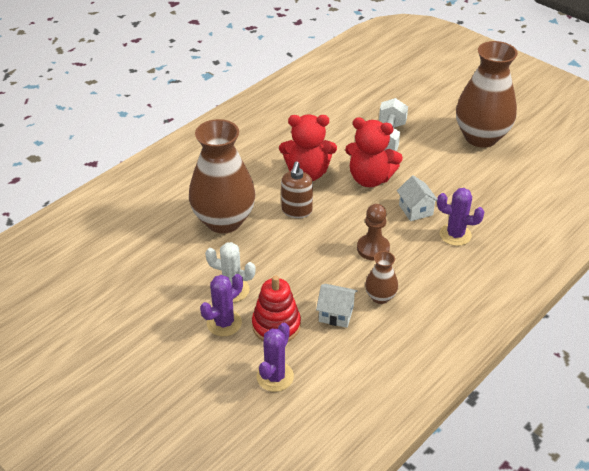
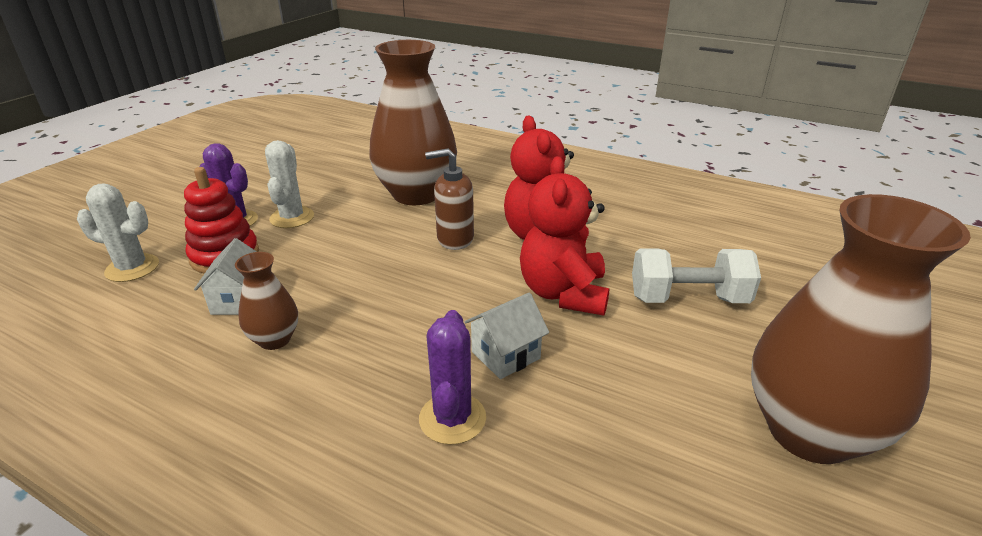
camera: 75 degrees right, 10 degrees down
(275, 377) = (132, 268): purple cactus -> white cactus
(373, 248) = (389, 318): brown pawn -> none

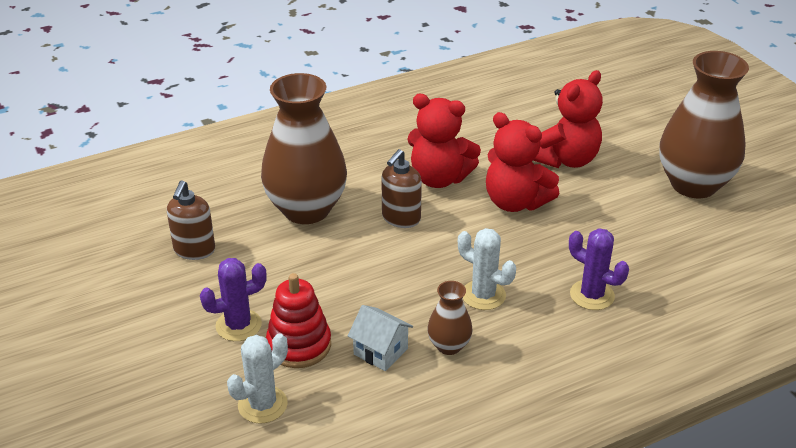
camera: 55 degrees left, 5 degrees up
(292, 218) = (270, 290): white cactus -> white cactus (483, 295)
(317, 173) = (194, 250): none -> brown soap dispenser
(505, 355) = (555, 253): white house -> none
(688, 299) = (566, 159): white dumbbell -> red teddy bear

